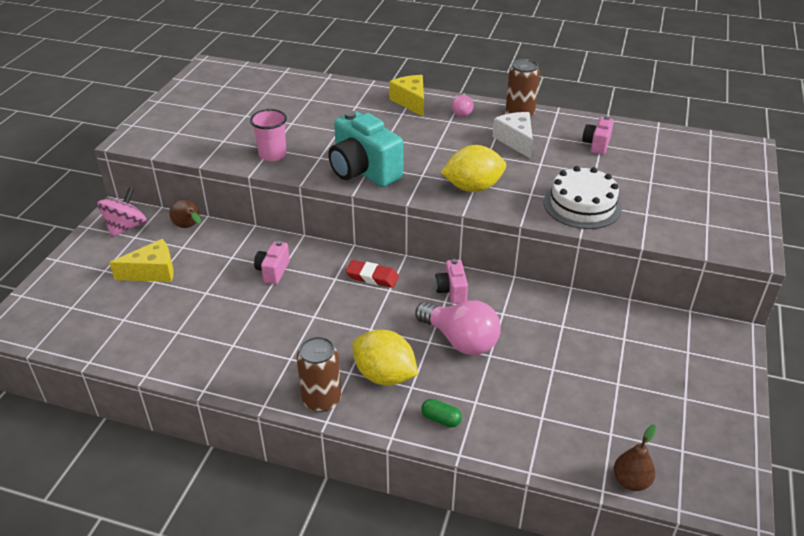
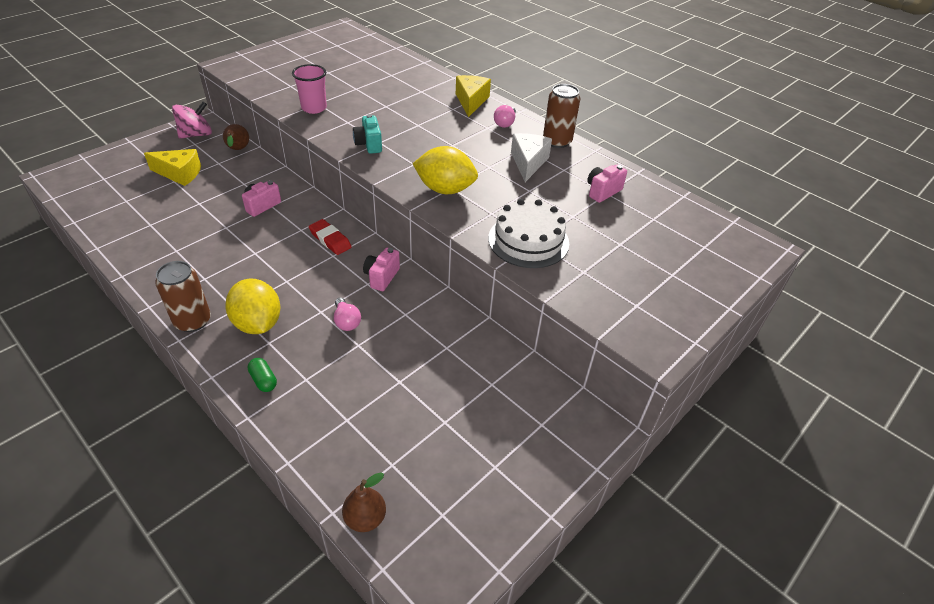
camera: 25 degrees right, 5 degrees up
(363, 171) = (369, 144): turquoise camera -> turquoise camera, size x0.51
(460, 340) = (346, 321): pink light bulb -> pink light bulb, size x0.51

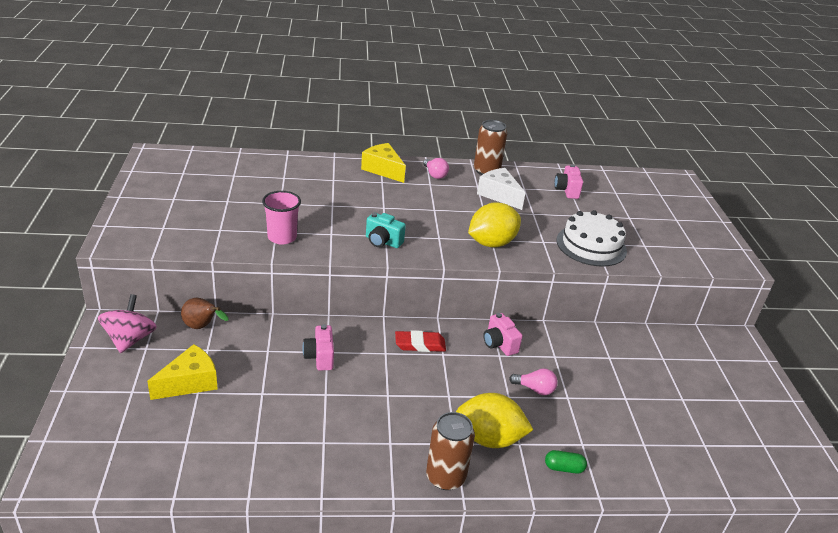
camera: 50 degrees left, 10 degrees down
(365, 518) = (745, 483): brown pear -> none

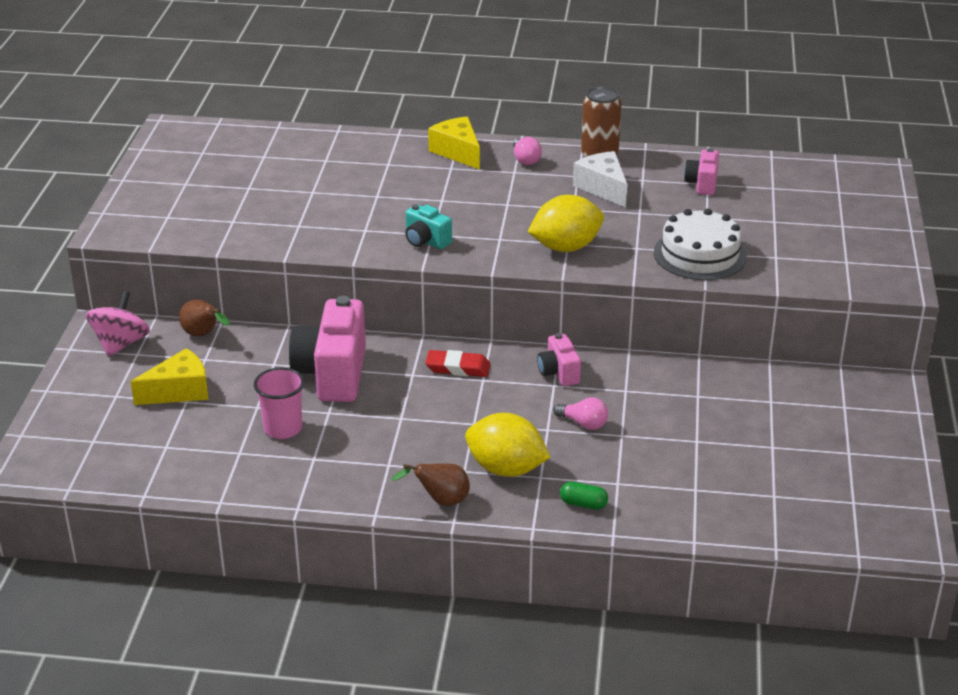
camera: 15 degrees right, 0 degrees up
(282, 237) = (304, 232): pink cup -> pink cup (283, 428)
(320, 357) = (332, 374): pink camera -> pink camera, size x1.98
(445, 477) = (440, 501): brown can -> brown pear

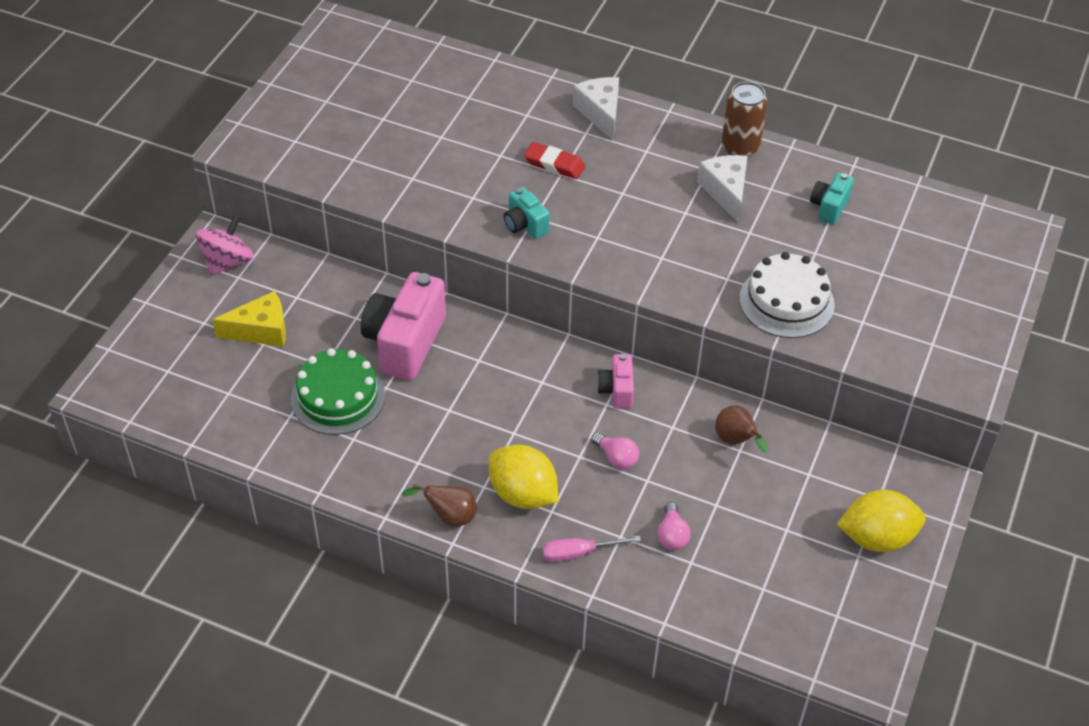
camera: 15 degrees right, 15 degrees up
(203, 335) = (304, 268): brown pear -> brown pear (736, 441)
(283, 428) = (338, 397): pink cup -> green cake
(457, 152) = (600, 113): yellow cheese -> white cheese
(458, 368) = (523, 362): red eraser -> red eraser (554, 164)
(525, 160) = (663, 137): pink light bulb -> pink light bulb (672, 535)
(565, 247) = (657, 263): yellow lemon -> yellow lemon (876, 538)
(583, 504) = (578, 553): green capsule -> pink screwdriver
(702, 184) = (829, 207): pink camera -> turquoise camera

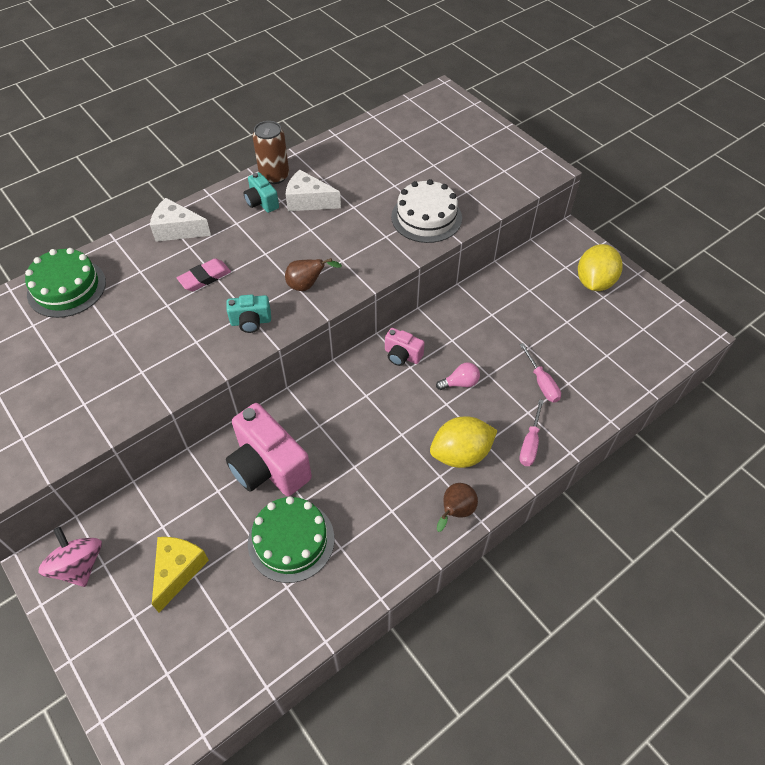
camera: 60 degrees left, 5 degrees up
(468, 77) = (66, 288): none -> green cake
(554, 164) = (205, 278): red eraser -> pink eraser
(672, 535) = (542, 383): pink light bulb -> pink screwdriver
(736, 441) = (483, 312): brown pear -> brown pear (307, 285)
(829, 207) = (361, 161): turquoise camera -> turquoise camera (261, 202)

